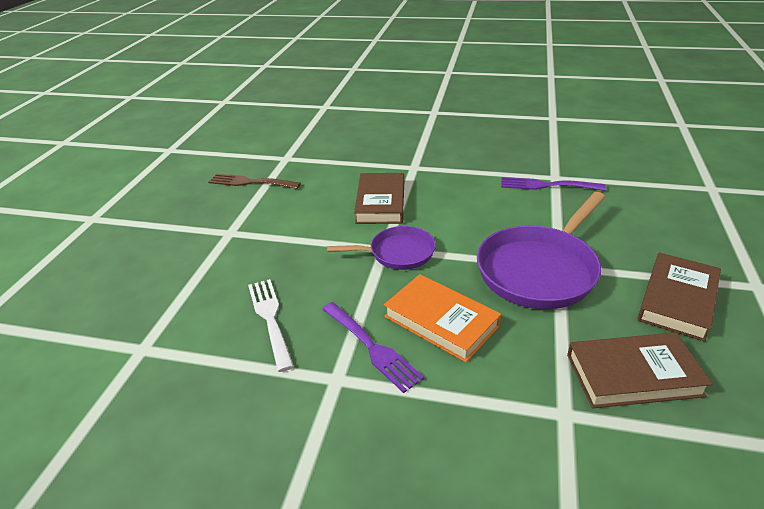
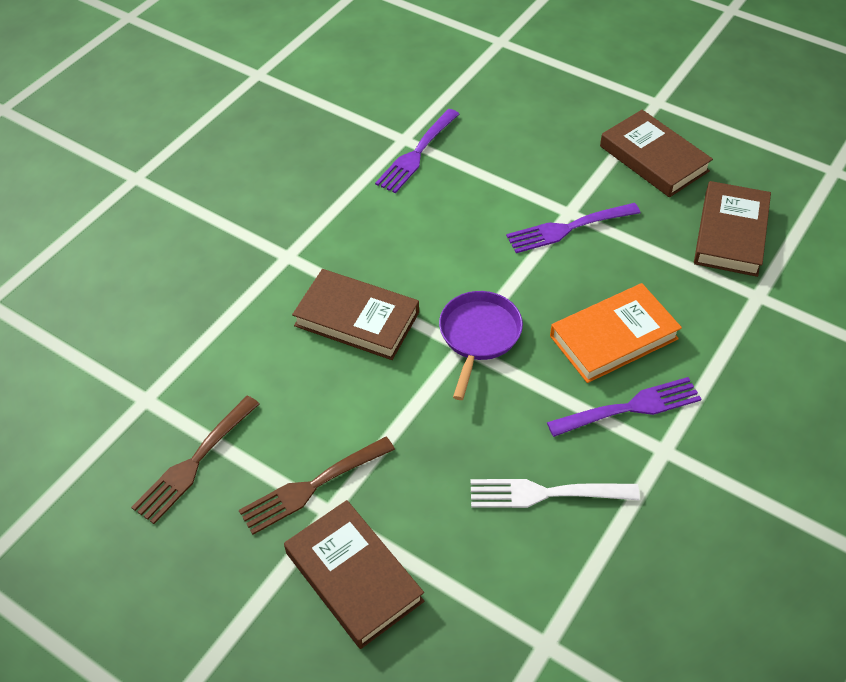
camera: 70 degrees left, 15 degrees up
(185, 253) = (354, 577): none -> brown book
(246, 222) = (312, 486): none -> brown fork
(540, 269) = (568, 228): purple pan -> purple fork

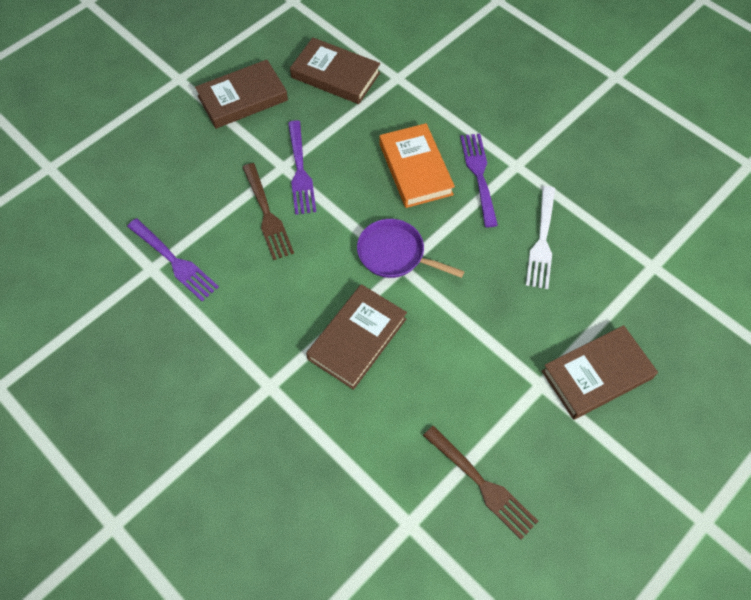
camera: 80 degrees left, 10 degrees up
(312, 486) = (517, 394): brown fork -> brown fork (267, 215)

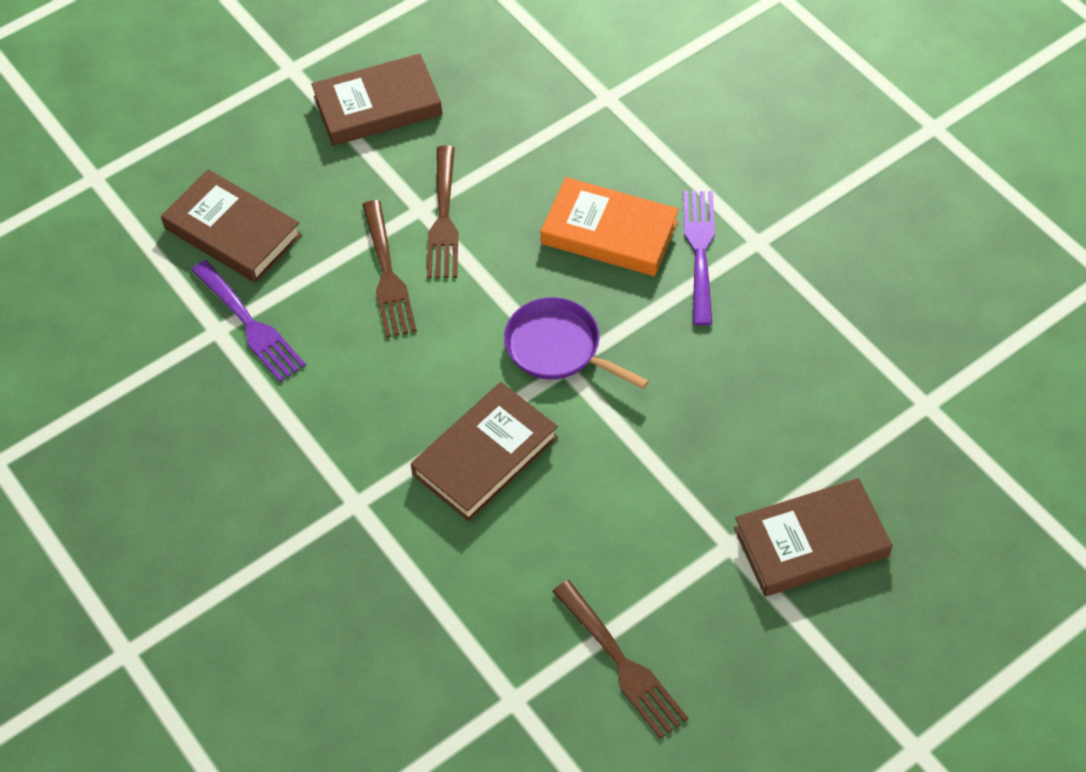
camera: 10 degrees right, 5 degrees down
(300, 171) = (443, 218): purple fork -> brown fork
(335, 75) = (517, 85): brown book -> brown book (233, 232)
(415, 169) = (609, 232): orange book -> orange book turned 60 degrees counterclockwise
(542, 241) = (772, 353): white fork -> none

